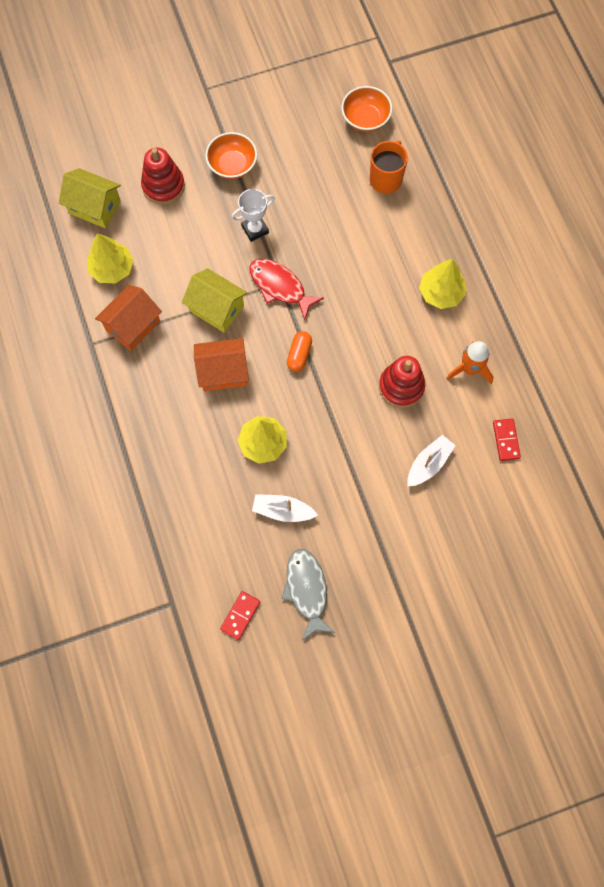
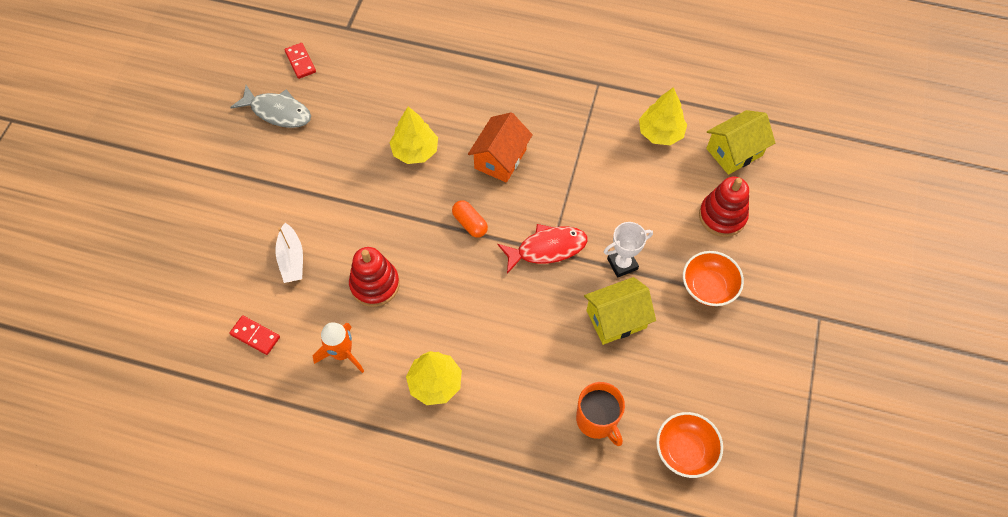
camera: 125 degrees right, 10 degrees down
(133, 325) = (593, 119): orange house -> none
(216, 308) = (563, 187): yellow house -> yellow house (616, 319)
(255, 229) = (622, 264): white trophy -> white trophy turned 60 degrees clockwise
(283, 510) = (350, 132): white boat -> none

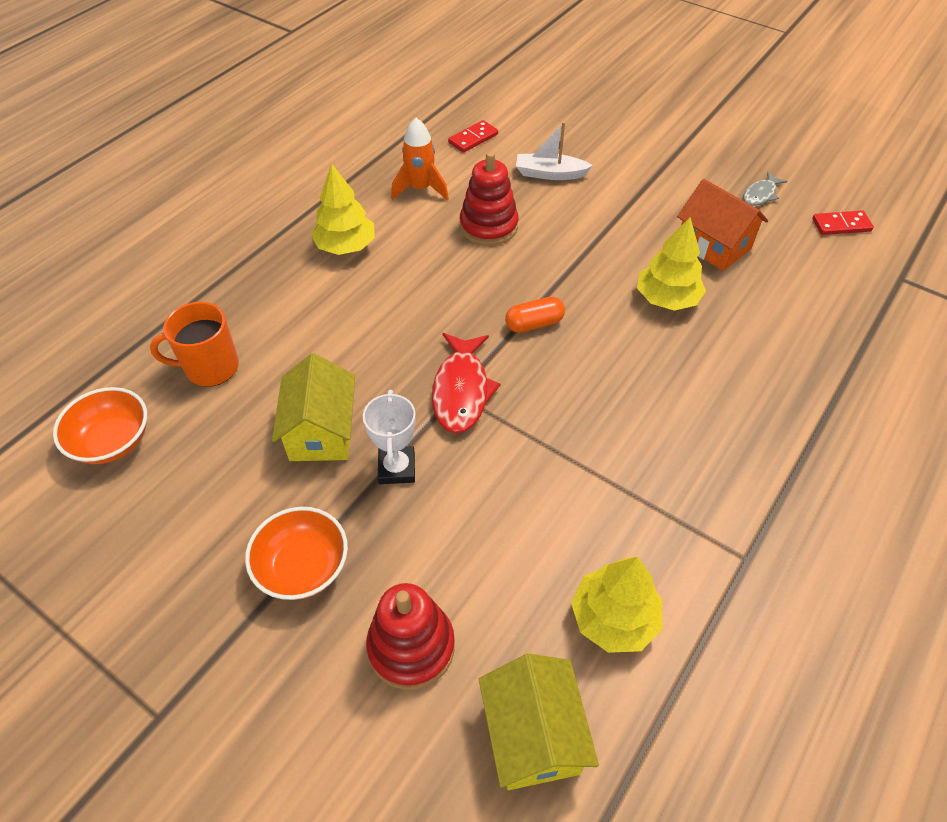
camera: 110 degrees right, 10 degrees down
(278, 112) = (760, 194): grey fish -> grey fish, size x0.57
(500, 159) = (627, 382): orange house -> orange house (713, 245)

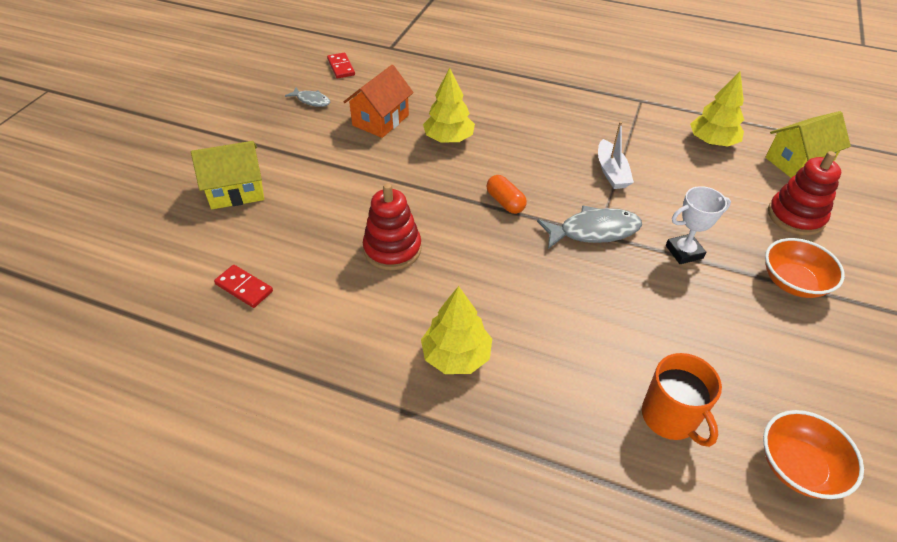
camera: 105 degrees left, 5 degrees down
(321, 431) = (683, 306): yellow house -> yellow house (236, 191)
(420, 189) = (344, 314): orange rocket -> none
(461, 391) = (594, 231): red fish -> grey fish
(550, 174) = (302, 219): white boat -> white boat (611, 172)

